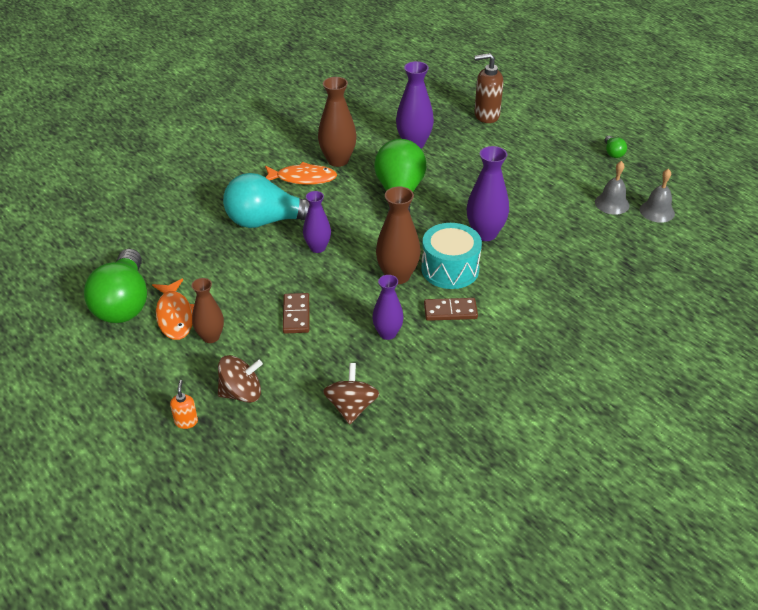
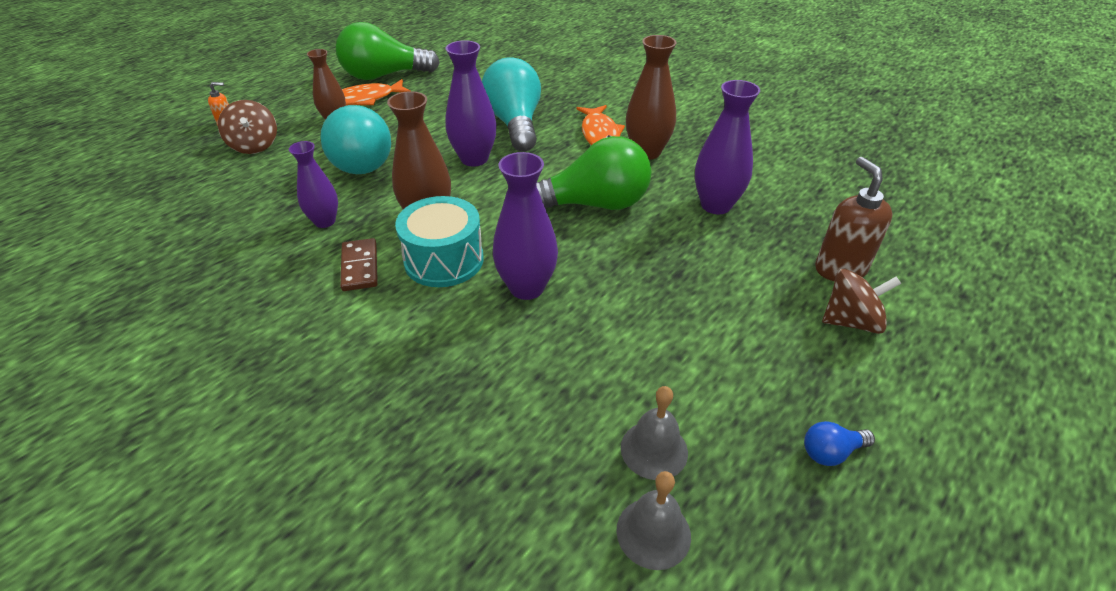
camera: 80 degrees right, 0 degrees up
(296, 315) = (361, 160): brown domino -> turquoise light bulb
(317, 248) = (474, 159): purple vase -> purple vase, size x1.52
(351, 407) = (214, 209): brown spinning top -> brown spinning top (851, 321)
(613, 153) = (831, 452): green light bulb -> blue light bulb

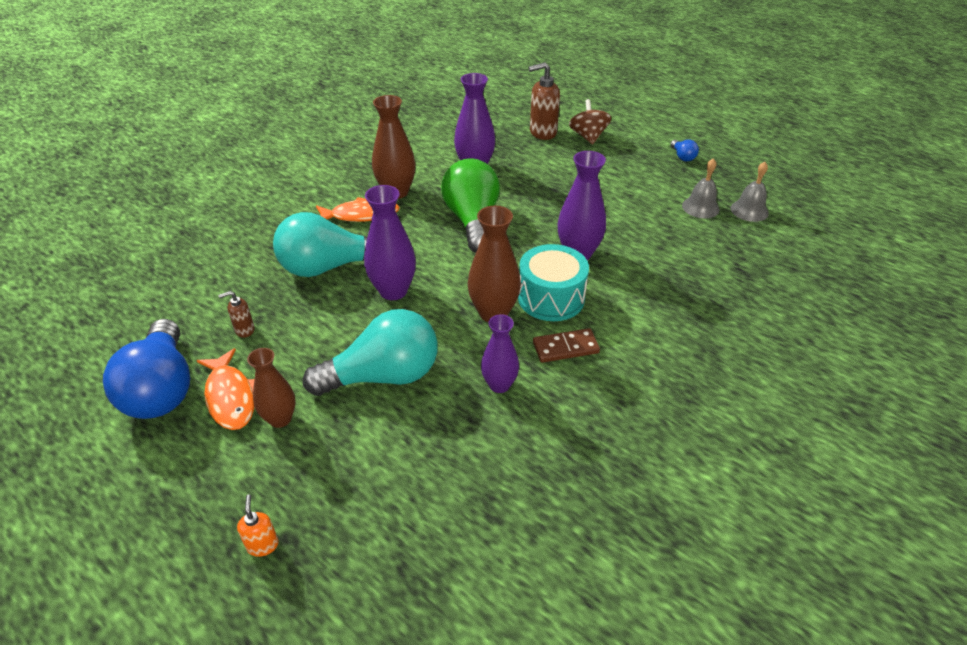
camera: 90 degrees left, 0 degrees up
(254, 145) = (332, 491): brown spinning top -> none
(384, 76) = (162, 389): green light bulb -> blue light bulb
(437, 96) = (244, 330): none -> brown soap dispenser

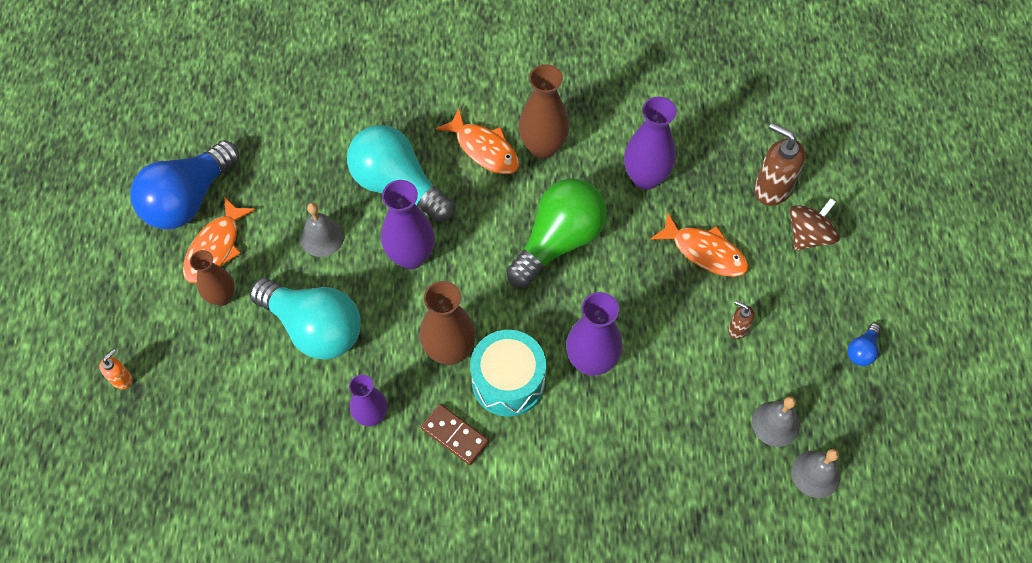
camera: 50 degrees right, 20 degrees up
(244, 330) = (281, 195): brown soap dispenser -> brown soap dispenser (737, 329)
(313, 328) = (322, 237): none -> grey bell
(554, 173) = (704, 252): none -> orange fish

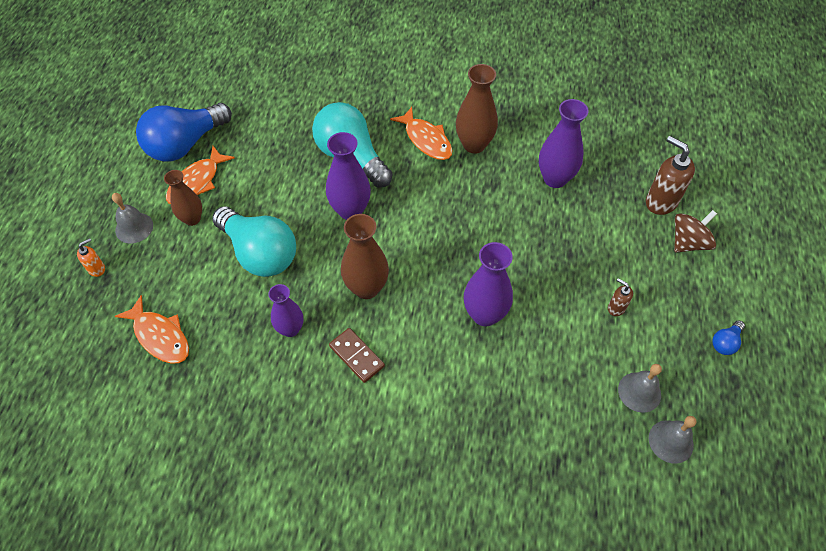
camera: 10 degrees right, 5 degrees down
(322, 237) = (282, 186): grey bell -> grey bell (134, 227)
(508, 381) = (410, 320): turquoise drum -> none
(558, 241) = (474, 216): green light bulb -> none
(704, 252) = (596, 242): orange fish -> orange fish (160, 336)

